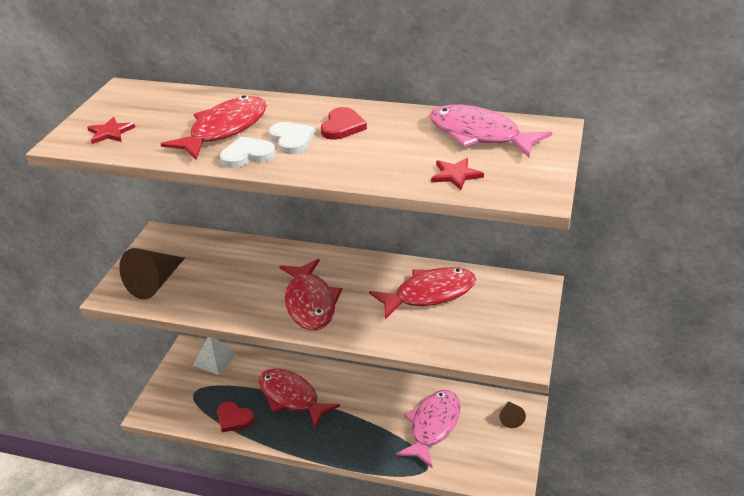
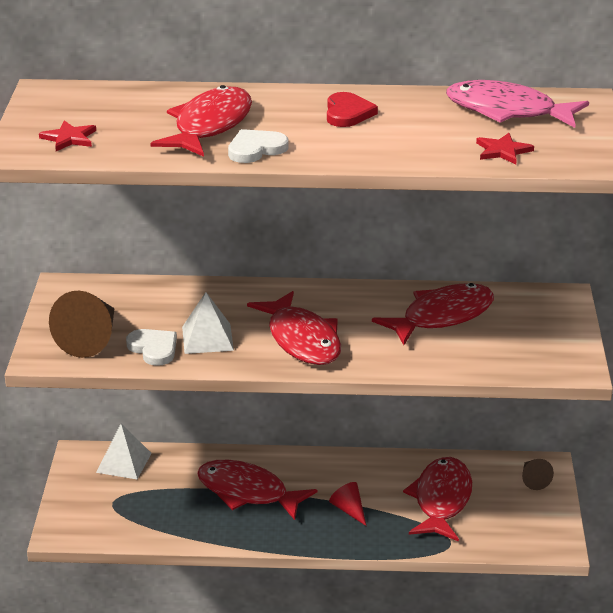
camera: 15 degrees left, 5 degrees down
(234, 418) = (181, 524): red heart -> none
(239, 293) = (207, 338): none -> white pyramid
(291, 140) = (297, 130): white heart -> white heart (153, 349)
(360, 424) = (349, 510): none -> red cone
(433, 426) = (441, 500): pink fish -> red fish

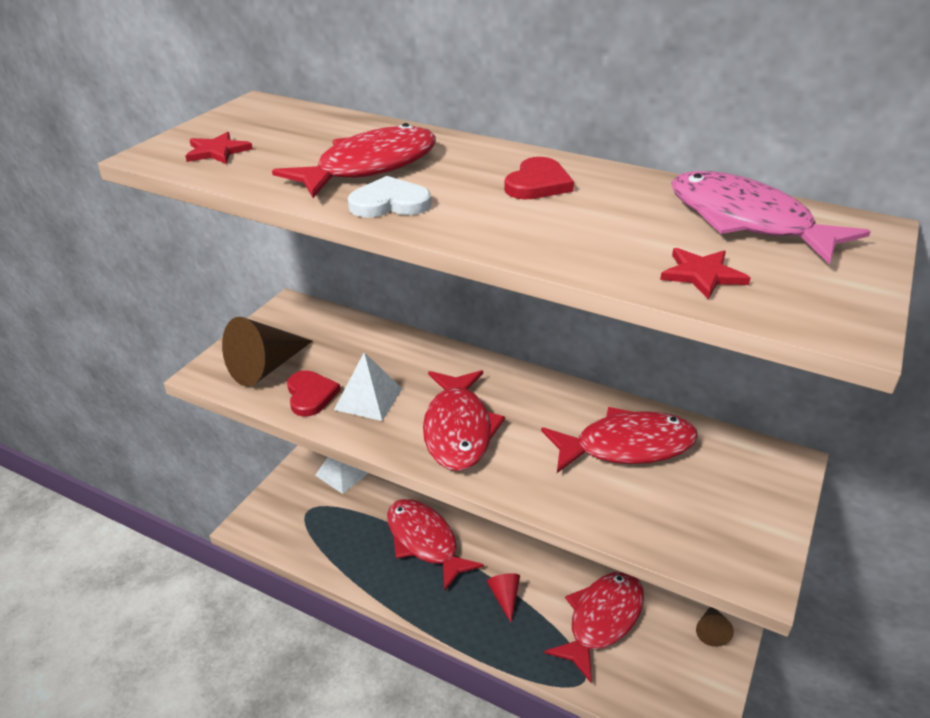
camera: 25 degrees right, 5 degrees up
(153, 349) = (310, 395): white heart -> red heart

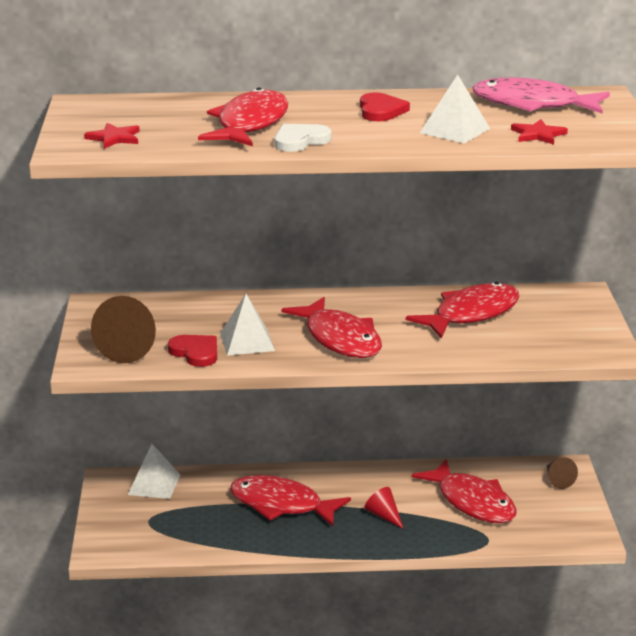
camera: 30 degrees left, 10 degrees down
(593, 236) = (454, 130): none -> white pyramid
(602, 620) = (472, 502): red fish -> red fish turned 135 degrees clockwise

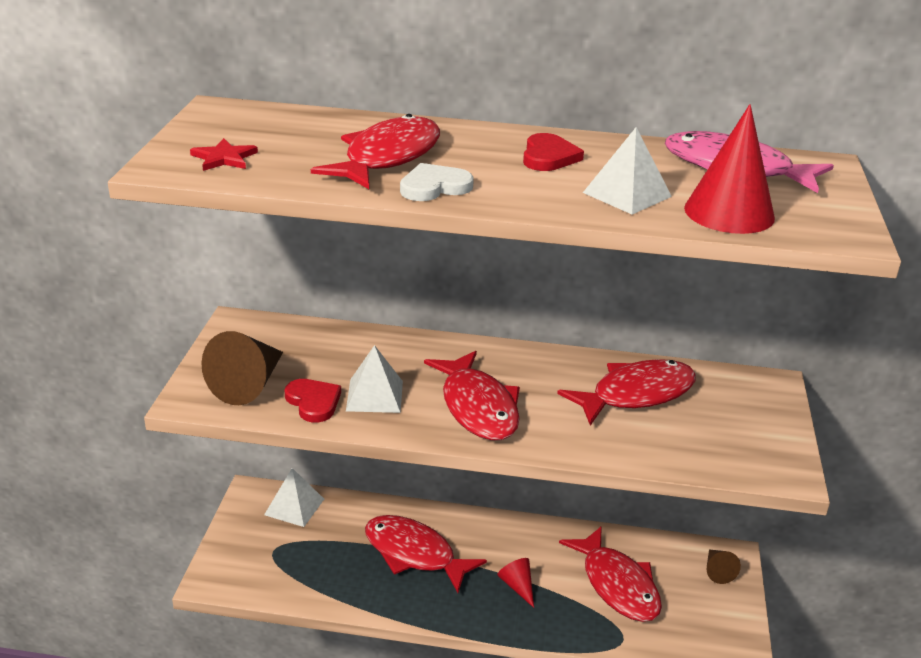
camera: 10 degrees right, 5 degrees up
(538, 134) = (729, 213): red star -> red cone

